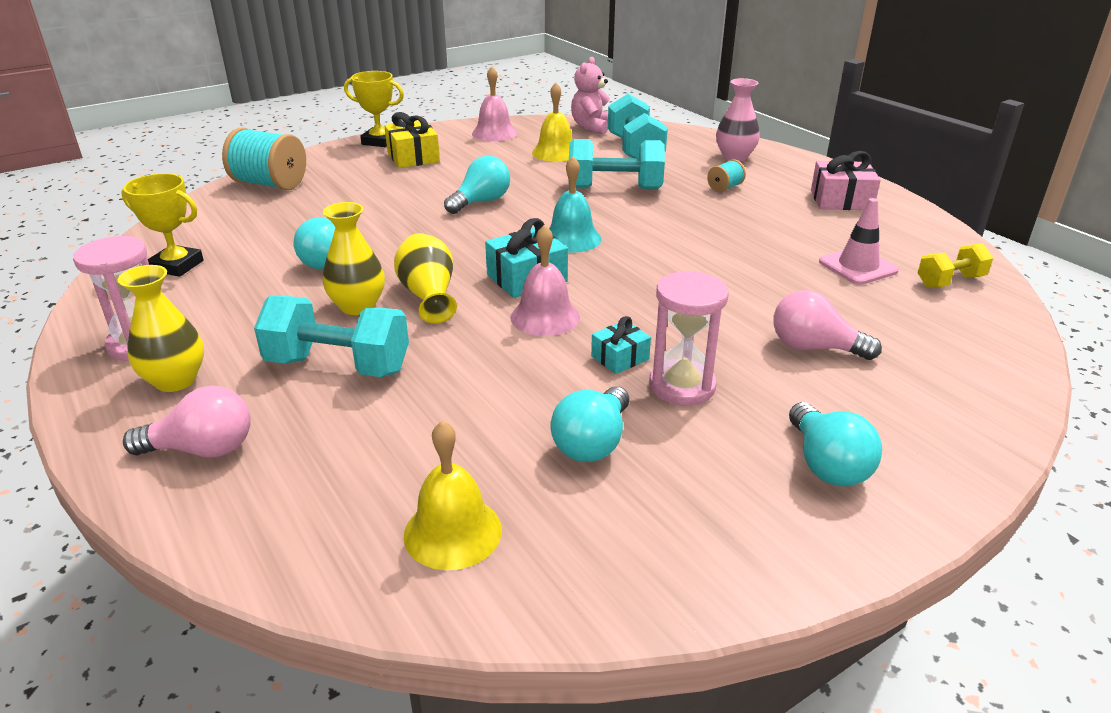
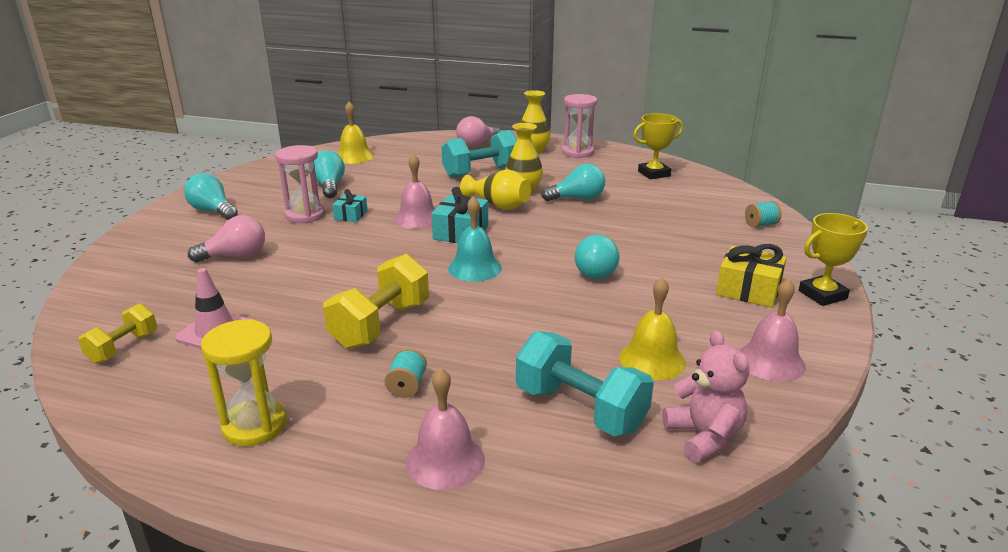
camera: 140 degrees right, 5 degrees down
(270, 184) = (761, 224): turquoise spool -> turquoise spool, size x0.48
(614, 189) = (514, 332): turquoise dumbbell -> none
(707, 224) = (381, 325): none -> yellow dumbbell
(735, 157) = (445, 460): pink vase -> pink bell
(841, 200) = (255, 425): pink gift -> yellow hourglass

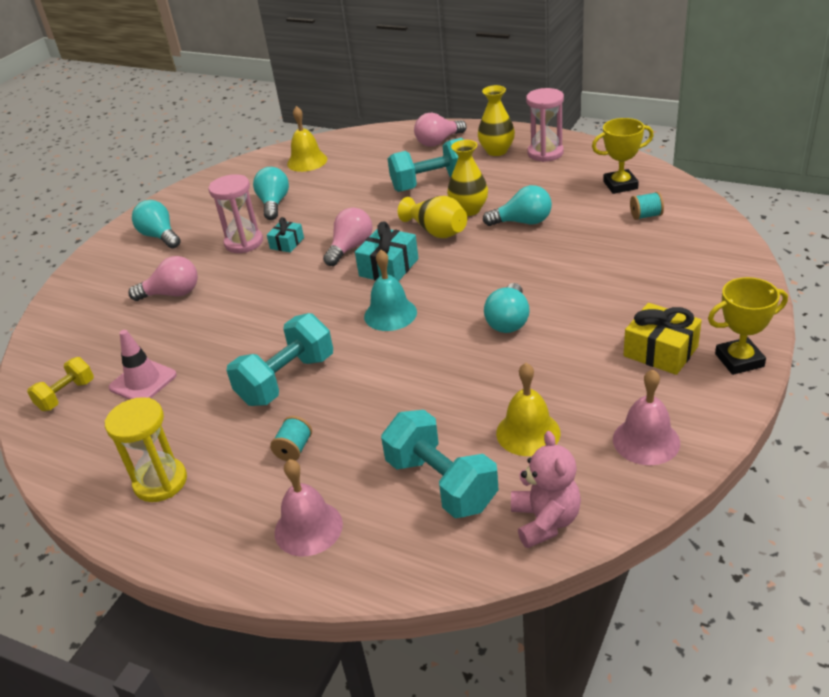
camera: 15 degrees right, 10 degrees up
(381, 325) = (286, 380): yellow dumbbell -> turquoise dumbbell
(417, 218) = (350, 248): pink bell -> pink light bulb
(761, 224) = (713, 261): turquoise spool -> turquoise spool (646, 216)

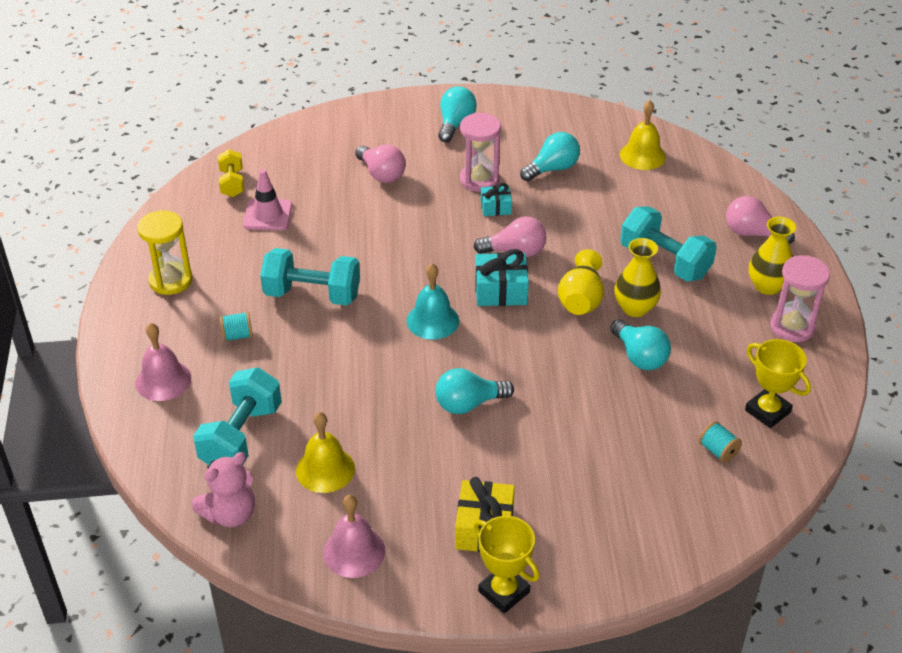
camera: 55 degrees right, 5 degrees up
(66, 395) = (232, 183): yellow dumbbell -> yellow dumbbell turned 75 degrees clockwise

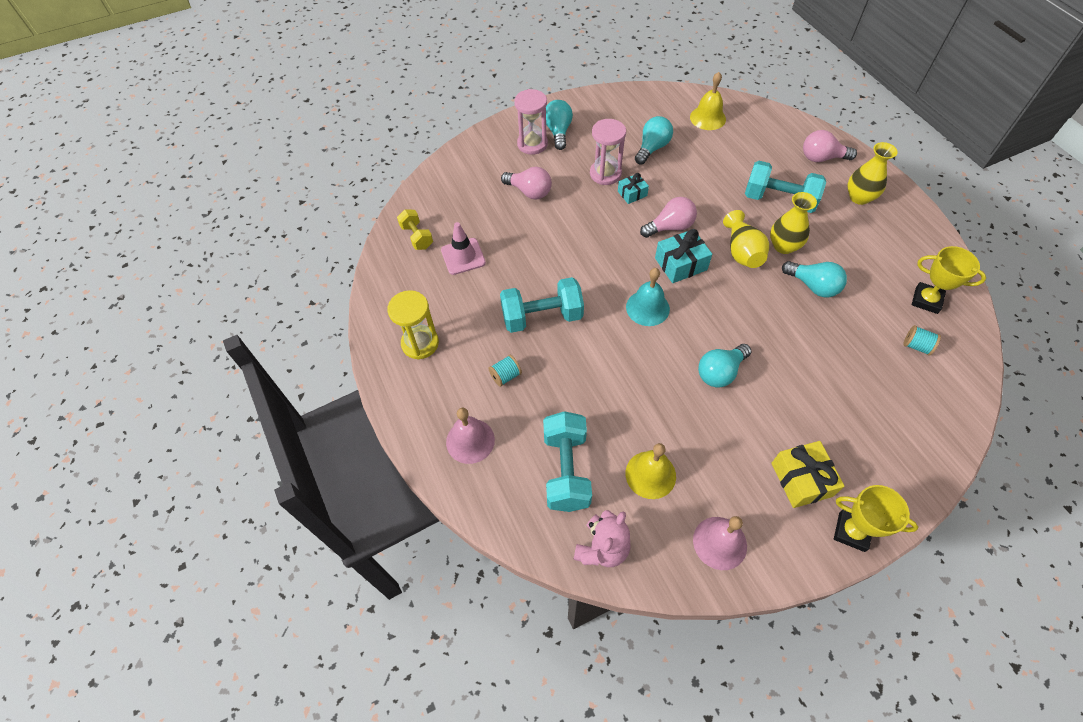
camera: 20 degrees left, 15 degrees up
(792, 327) = (896, 225): pink hourglass -> pink hourglass (532, 144)

